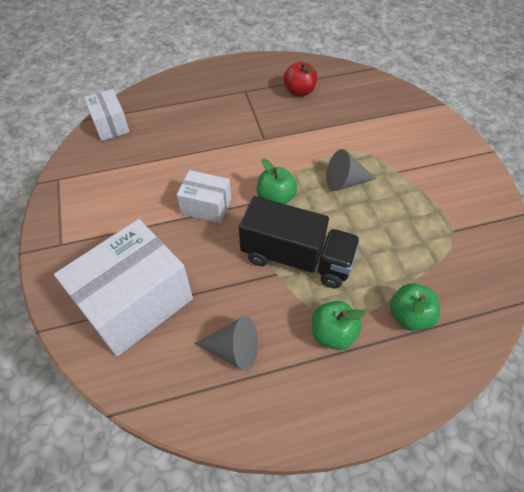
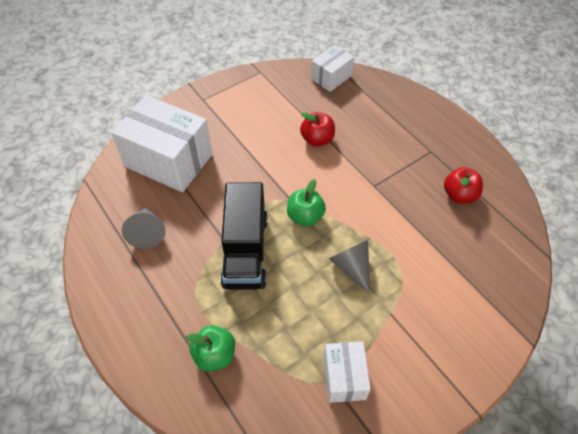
camera: 70 degrees right, 0 degrees up
(186, 161) = (317, 139): none -> red apple
(206, 206) = (274, 170): white box -> white box (344, 377)
(332, 333) = (180, 296): green apple -> none

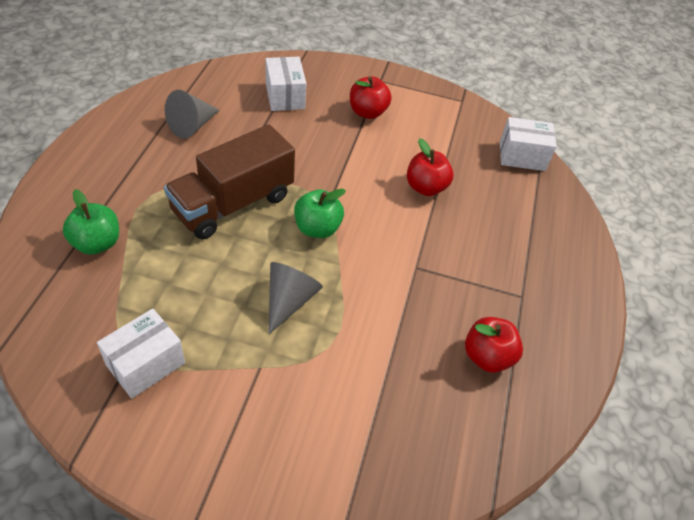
camera: 45 degrees right, 5 degrees down
(168, 160) = (285, 96): white box -> white box, size x0.53
(226, 125) = (367, 112): none -> red apple
(245, 250) = (233, 204): black truck -> brown truck

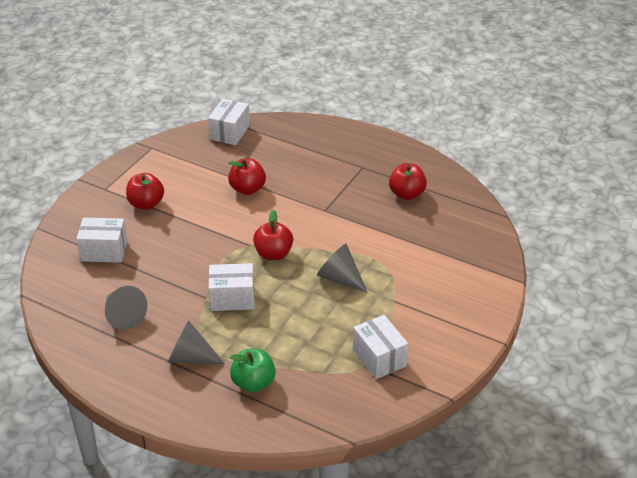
camera: 70 degrees left, 10 degrees down
(135, 185) = (190, 357): none -> grey cone
(233, 204) = (232, 298): brown truck -> white box
(317, 228) = (273, 254): green apple -> red apple

